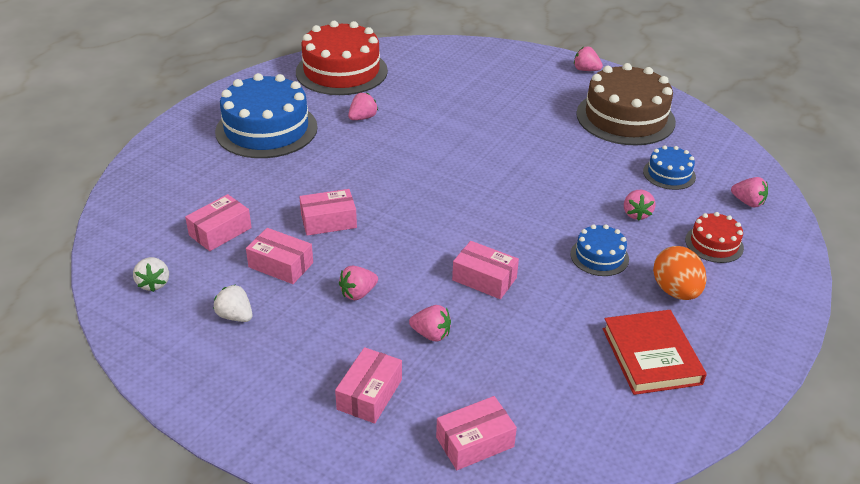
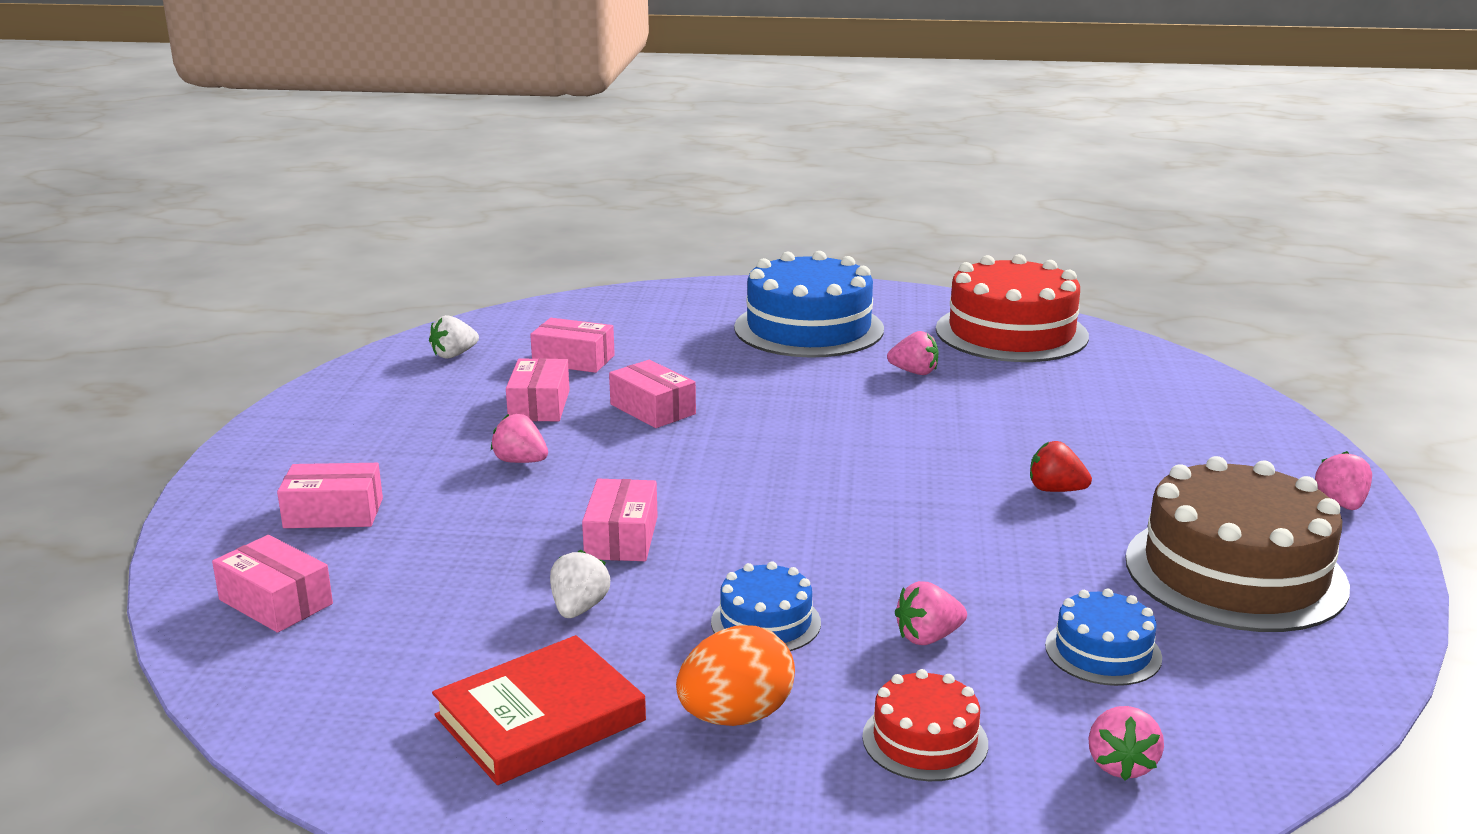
camera: 65 degrees right, 15 degrees down
(235, 316) = (427, 406): white strawberry -> white strawberry (579, 608)
(431, 334) = (472, 526): pink strawberry -> none
(526, 129) = (1055, 490): none -> red strawberry

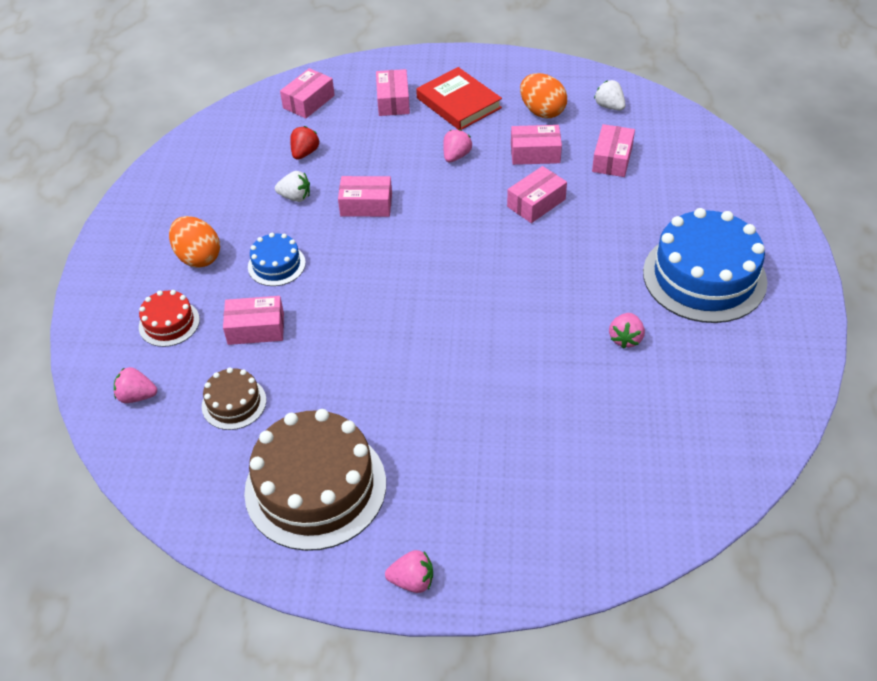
camera: 90 degrees right, 25 degrees up
(439, 397) = (542, 111): none -> orange egg
(540, 718) = (207, 195): red book -> red book (459, 103)
(928, 637) = (256, 328): pink strawberry -> pink box
(1011, 333) = (730, 409): red cake -> none
(1055, 490) = (428, 405): red strawberry -> red strawberry (305, 153)
(1103, 651) = (234, 403): blue cake -> brown cake

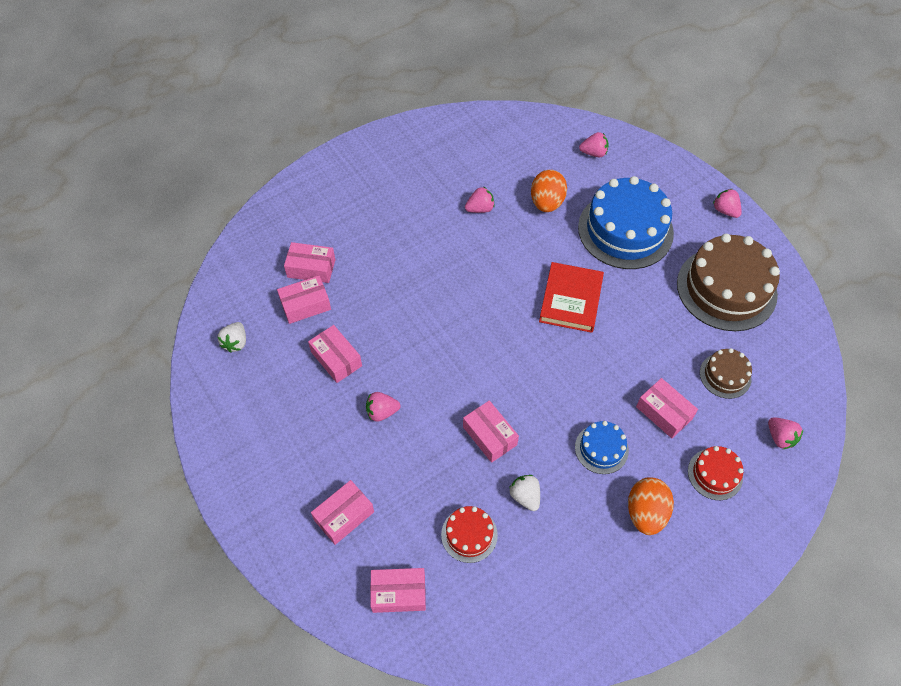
camera: 130 degrees left, 10 degrees up
(305, 153) = (469, 534): red strawberry -> red cake
(459, 103) = (308, 458): red book -> red book (570, 300)
(536, 203) = (394, 324): pink box -> pink box (311, 268)
(542, 111) = (276, 386): orange egg -> orange egg (546, 203)
(626, 505) = (593, 153): none -> pink strawberry
(704, 277) = (391, 196): blue cake -> blue cake (625, 230)

